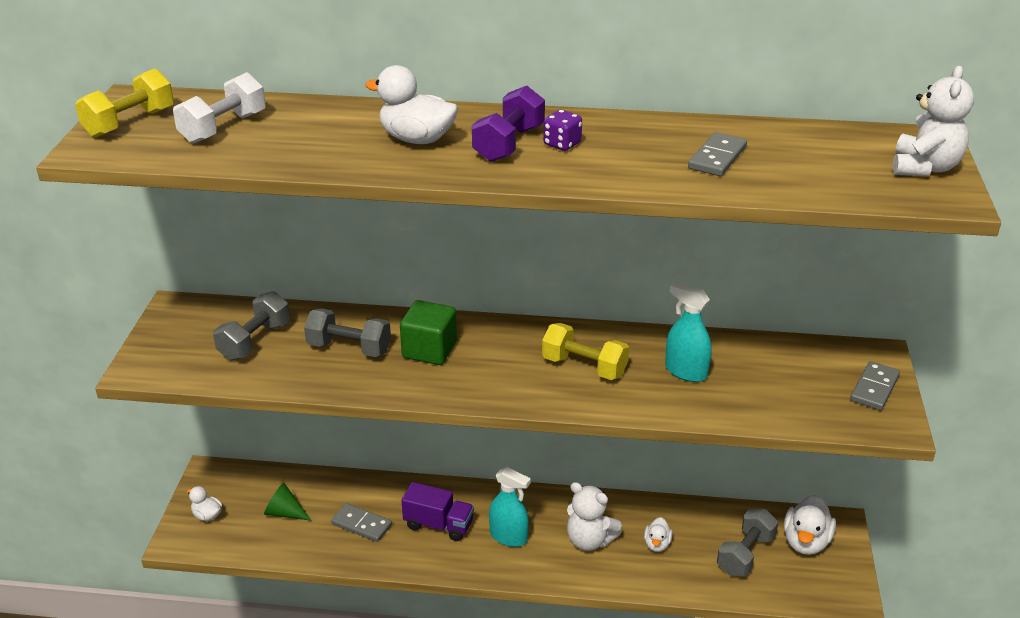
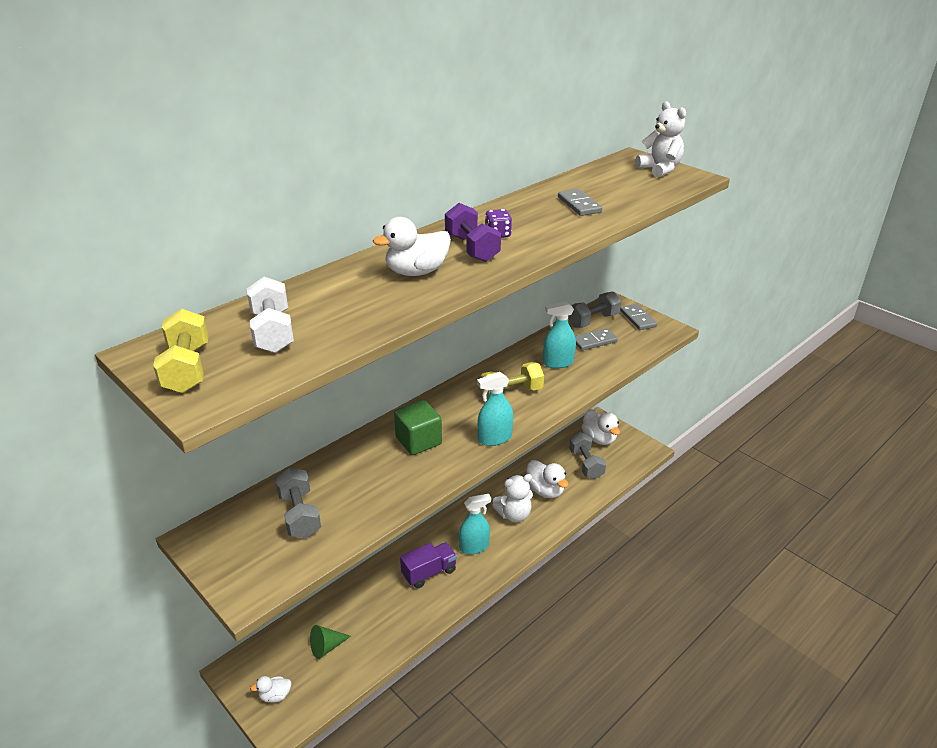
camera: 50 degrees left, 0 degrees up
(349, 348) = (370, 474): grey dumbbell -> grey dumbbell (593, 321)
(361, 525) = (386, 611): grey domino -> grey domino (594, 341)
(493, 394) = (494, 438): none -> turquoise spray bottle
(657, 544) = (545, 491): white duck -> white duck, size x1.78

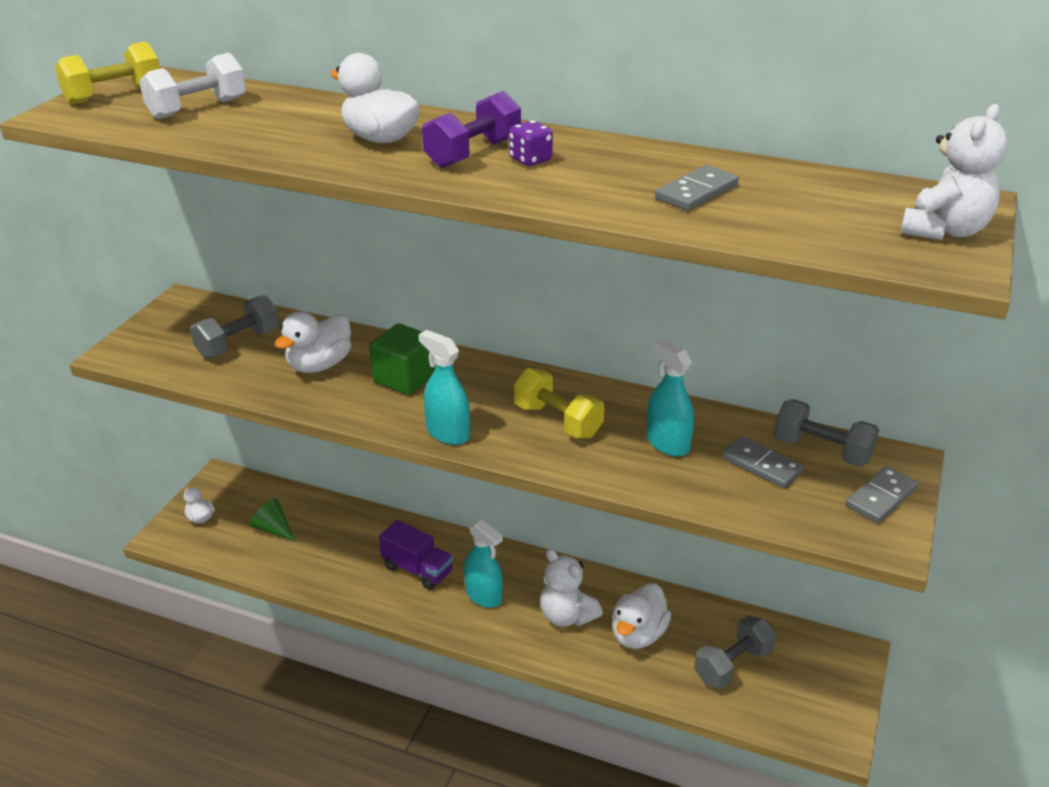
camera: 65 degrees right, 0 degrees up
(599, 439) = (807, 665): white duck -> white duck (319, 365)

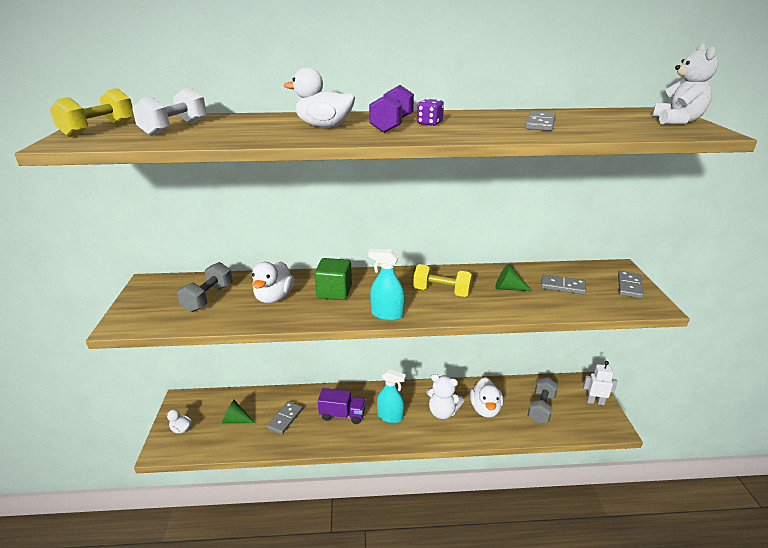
camera: 25 degrees left, 5 degrees down
(337, 549) = (285, 419): none -> grey domino
(667, 443) = (508, 288): turquoise spray bottle -> green cone
(821, 451) = (581, 272): grey dumbbell -> none
(838, 688) = (595, 402): none -> white robot

